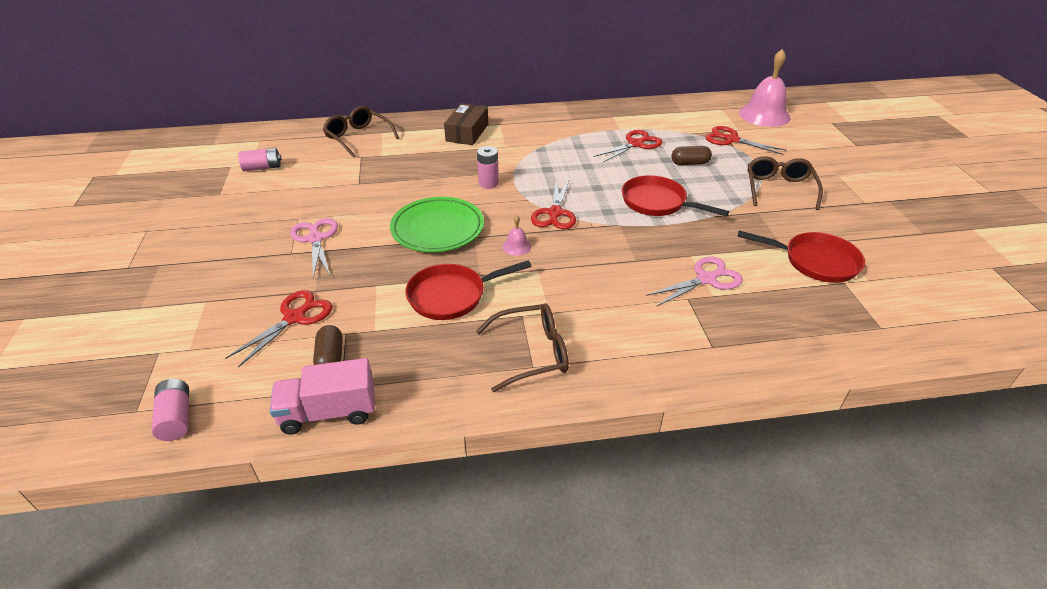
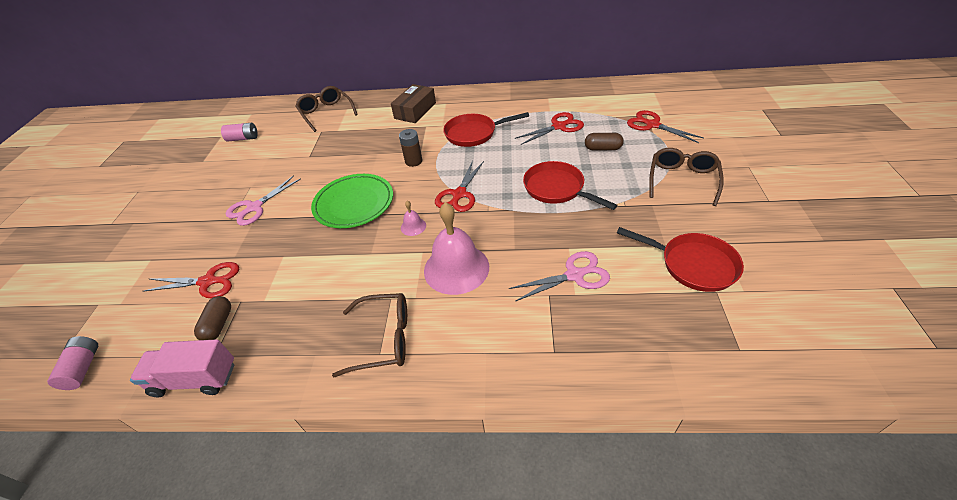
camera: 15 degrees right, 5 degrees up
(295, 317) = (208, 282): red scissors -> red scissors turned 45 degrees clockwise
(315, 239) = (255, 207): pink scissors -> pink scissors turned 135 degrees counterclockwise
(451, 296) = (339, 272): red pan -> red pan (474, 133)
(488, 183) = (413, 161): pink battery -> brown battery
(764, 115) = (694, 99): pink bell -> pink bell (456, 268)

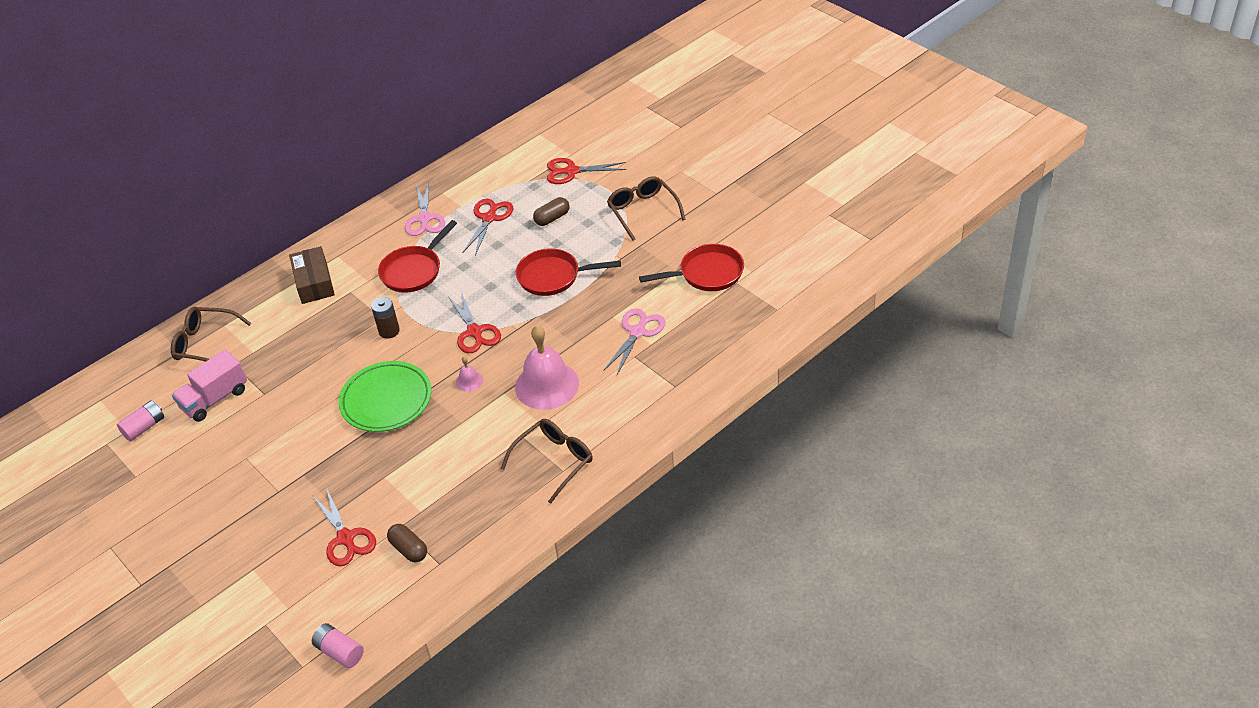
camera: 45 degrees left, 0 degrees up
(195, 379) = (448, 583): pink truck -> pink truck (214, 399)
(208, 282) = (346, 538): red scissors -> red scissors turned 105 degrees clockwise
(255, 207) = (286, 467): pink scissors -> pink scissors (424, 219)

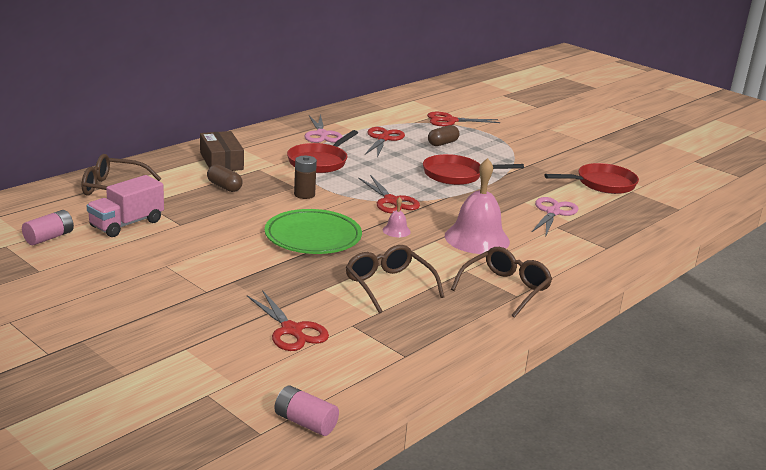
camera: 10 degrees left, 20 degrees down
(409, 549) = (367, 343): brown capsule -> brown capsule (224, 187)
(642, 211) = (525, 146): brown glasses -> brown glasses (388, 285)

